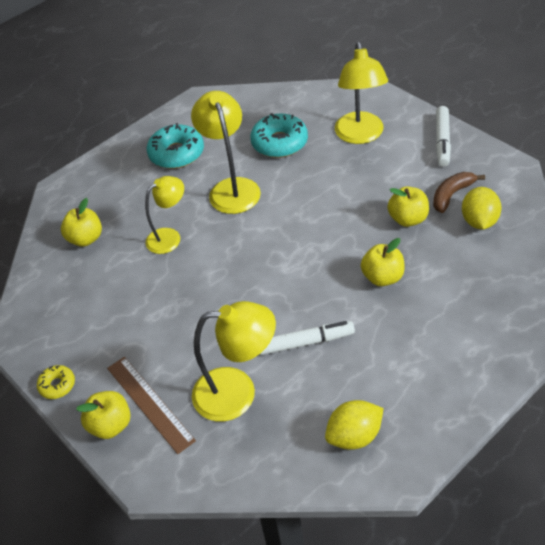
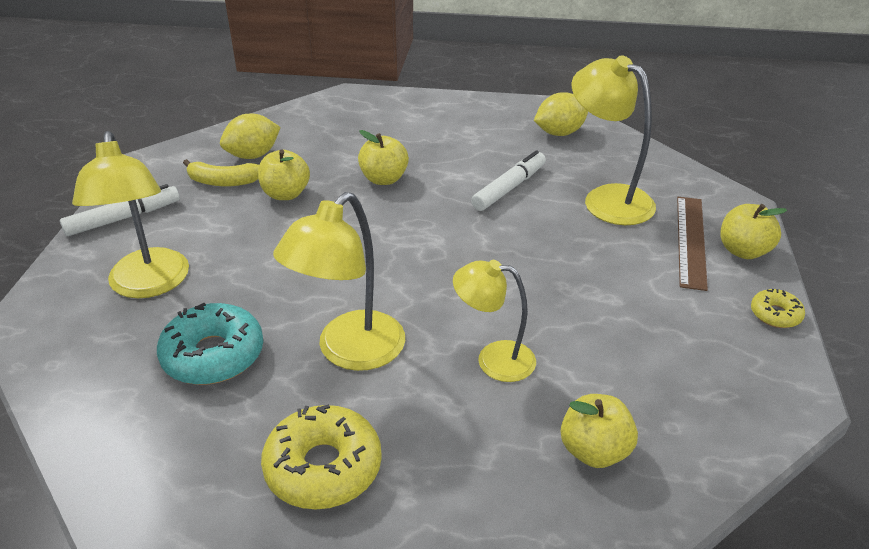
camera: 135 degrees left, 10 degrees down
(176, 153) = (323, 467): turquoise donut -> yellow donut
(306, 342) = (509, 188): white marker -> white marker turned 90 degrees clockwise
(354, 436) = (559, 133): yellow lemon -> yellow lemon turned 45 degrees counterclockwise
(360, 135) = (149, 285): yellow lamp -> yellow lamp turned 120 degrees clockwise
(451, 195) = (223, 182): brown banana -> yellow banana

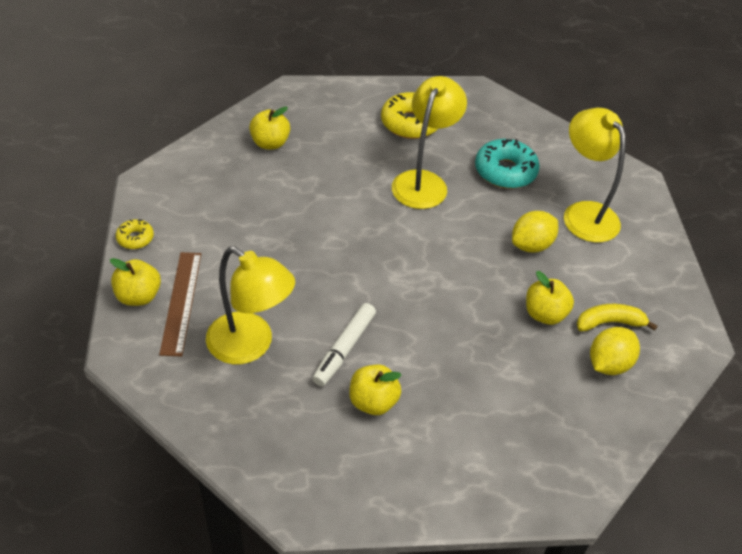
camera: 165 degrees right, 10 degrees up
(123, 218) = (656, 269): white marker -> none
(384, 179) = (466, 346): yellow apple -> yellow apple (373, 402)
(493, 359) = (332, 186): yellow lamp -> none
(559, 133) = (299, 452): yellow lemon -> yellow lemon (531, 245)

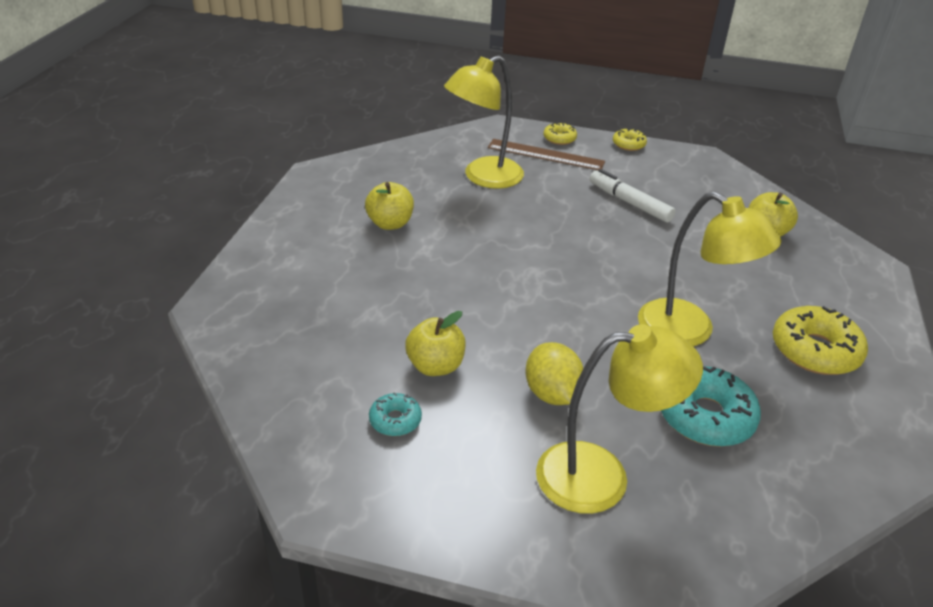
camera: 110 degrees right, 10 degrees down
(138, 296) = (559, 138): yellow apple -> yellow donut
(344, 349) = (456, 221): white marker -> white marker (629, 202)
(608, 364) = (338, 394): yellow lemon -> none
(609, 322) = (395, 420): yellow banana -> turquoise donut

